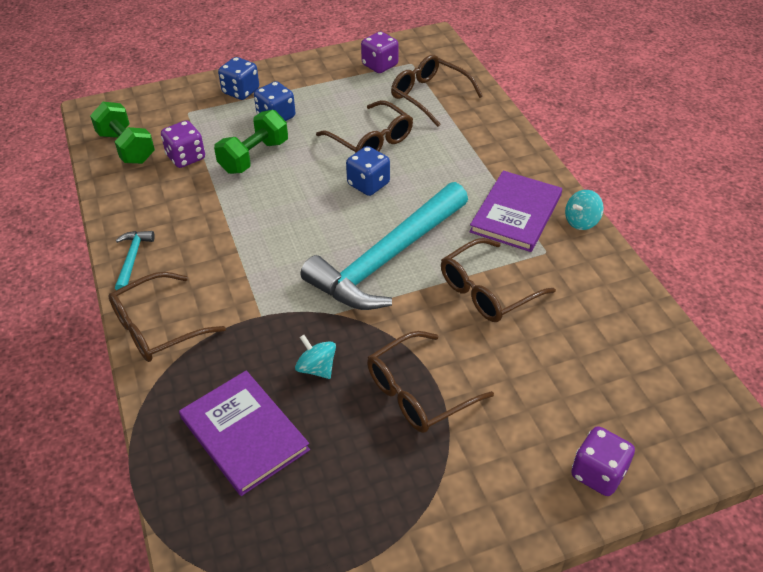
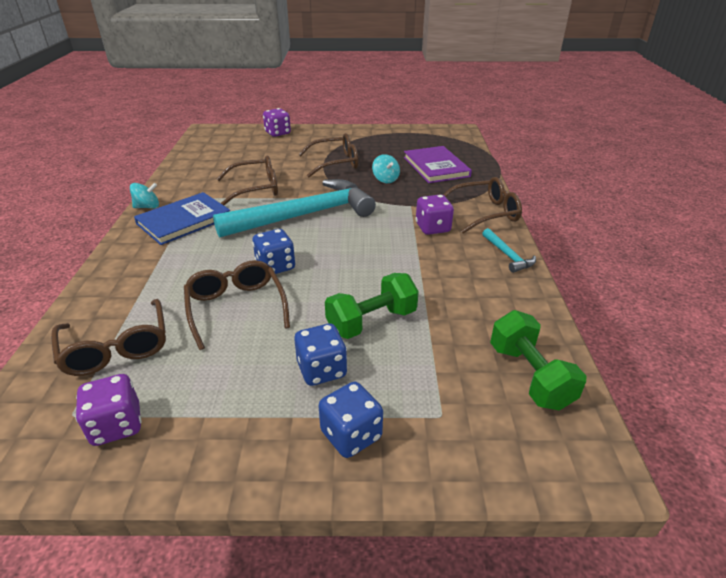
camera: 160 degrees left, 10 degrees down
(132, 259) = (507, 255): turquoise hammer -> turquoise hammer turned 45 degrees counterclockwise
(186, 157) = (451, 341): purple dice -> purple dice (432, 228)
(515, 213) = (184, 220): purple book -> blue book

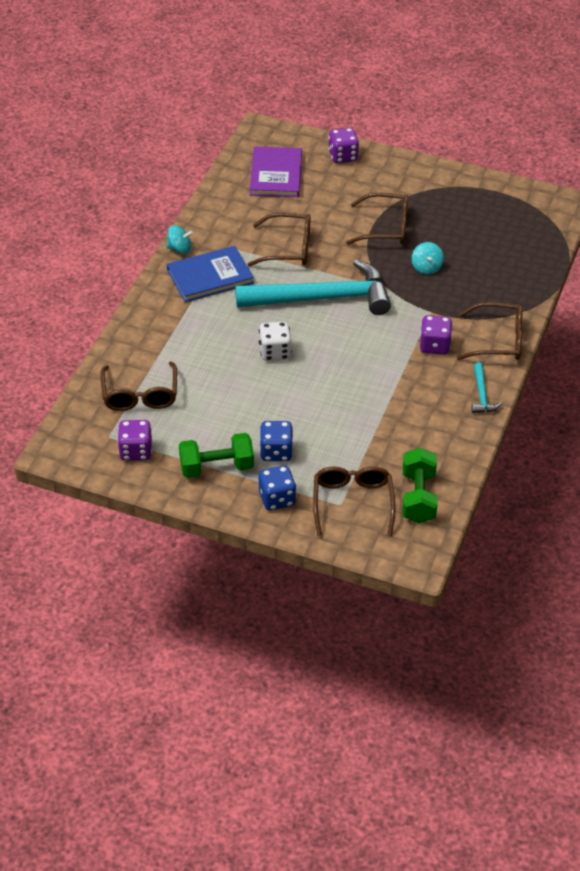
camera: 20 degrees right, 10 degrees up
(236, 308) = (231, 384): brown glasses -> brown glasses (352, 503)
(275, 266) = (275, 352): blue dice -> white dice
(372, 322) = (329, 425): green dumbbell -> green dumbbell (216, 467)
(436, 167) = (492, 261): purple book -> purple book (276, 174)

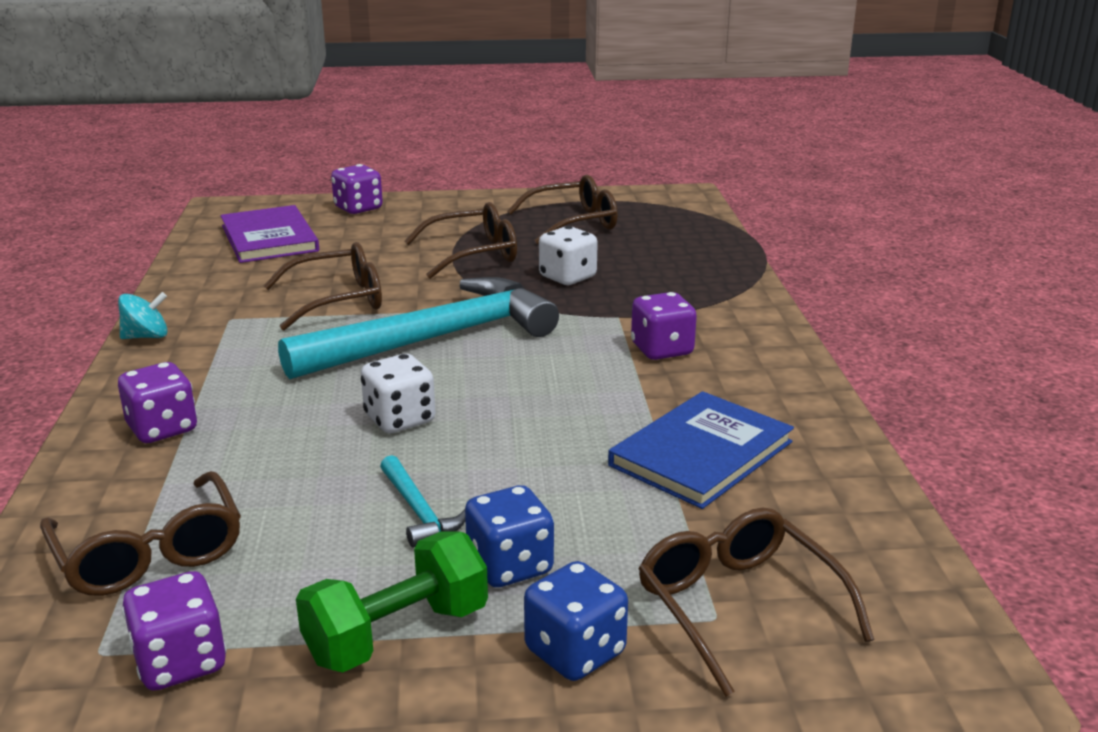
camera: 25 degrees left, 20 degrees down
(167, 322) = (162, 429): none -> purple dice
(210, 276) = (219, 355): blue book -> blue book (701, 454)
(418, 497) = (849, 556): green dumbbell -> none
(426, 267) = (567, 277): turquoise spinning top -> white dice
(482, 395) = (794, 386): turquoise hammer -> turquoise hammer (418, 511)
(498, 340) = (748, 323): brown glasses -> brown glasses (573, 223)

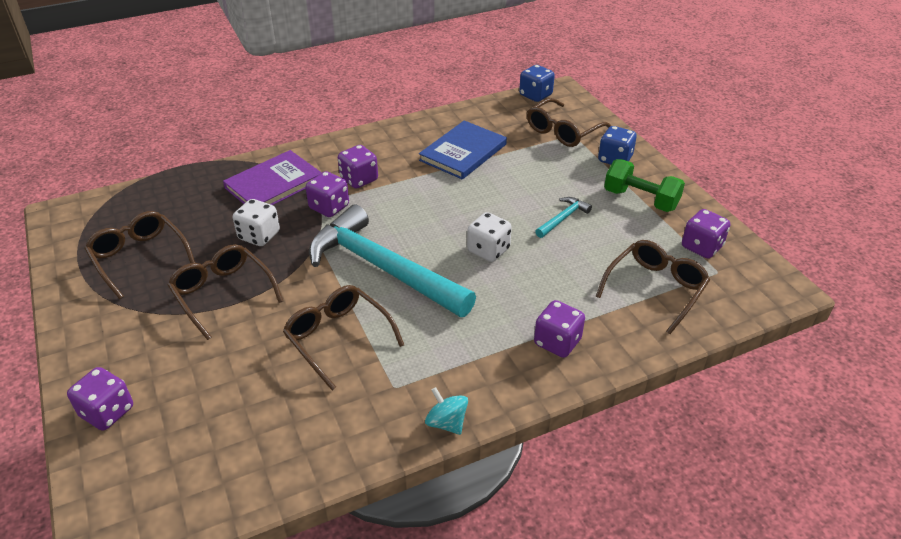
camera: 110 degrees left, 15 degrees up
(269, 238) = (208, 447): purple book -> purple book (274, 184)
(510, 566) = (580, 184): blue dice -> blue dice (535, 95)
(601, 322) = (329, 207): none -> purple dice
(701, 454) = (463, 152): blue book -> blue book turned 75 degrees counterclockwise

